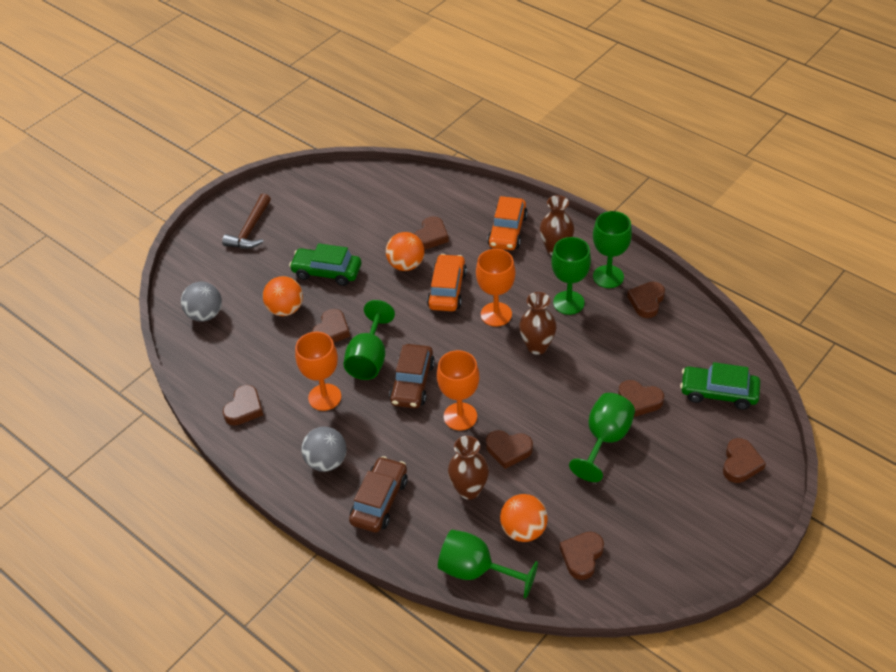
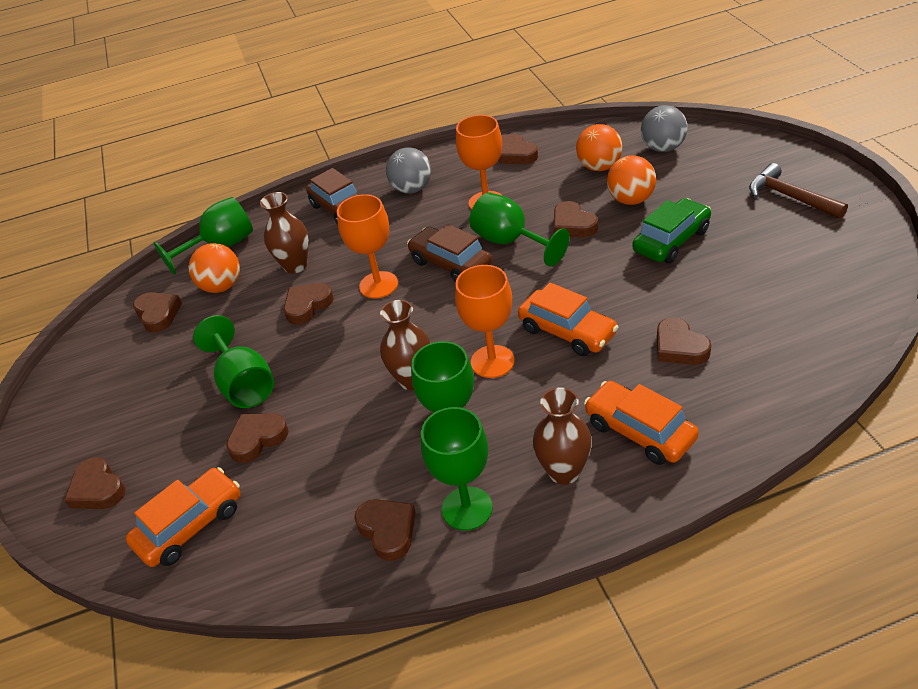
camera: 125 degrees right, 5 degrees down
(406, 265) = (638, 308): orange ball -> orange ball (599, 167)
(718, 393) = (190, 525): green car -> orange car

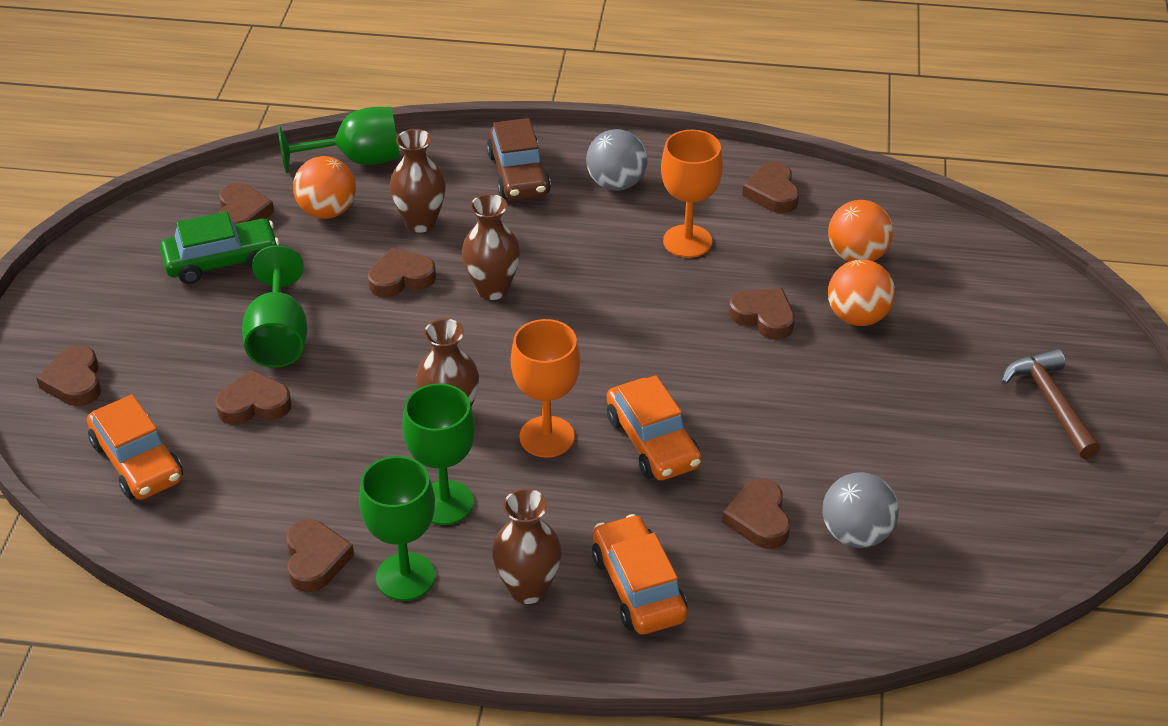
camera: 20 degrees right, 0 degrees up
(190, 525) = (137, 461): orange car -> orange car turned 75 degrees clockwise
(378, 285) = (492, 289): orange goblet -> brown vase
(451, 264) = (589, 300): brown car -> none
(510, 242) = (675, 305): green goblet -> none
(573, 225) = (763, 317): brown heart -> brown heart turned 135 degrees clockwise
(663, 148) = (955, 266): grey ball -> grey ball (856, 534)
(671, 240) = (860, 390): green car -> green car (221, 261)

